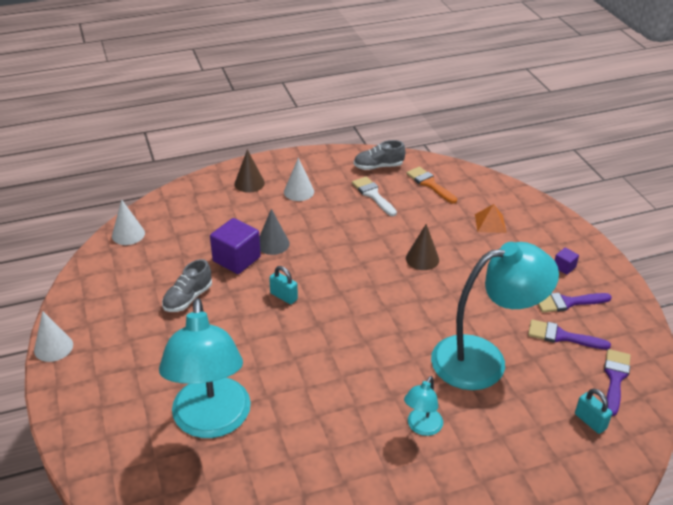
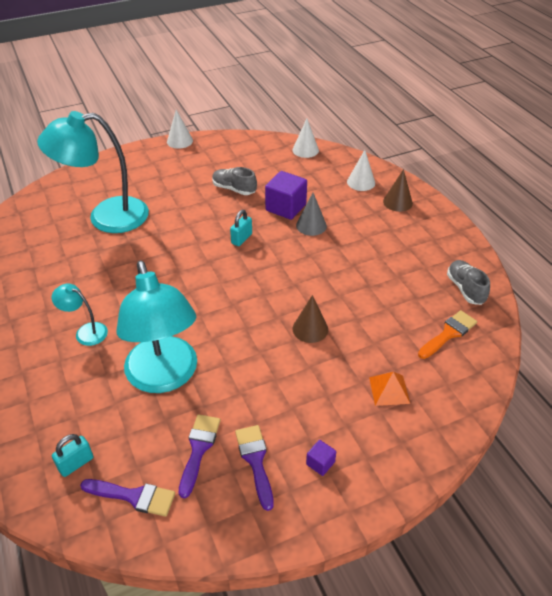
camera: 85 degrees right, 5 degrees up
(299, 191) = (396, 234): white cone -> white cone (361, 182)
(373, 195) = (409, 287): white brush -> none

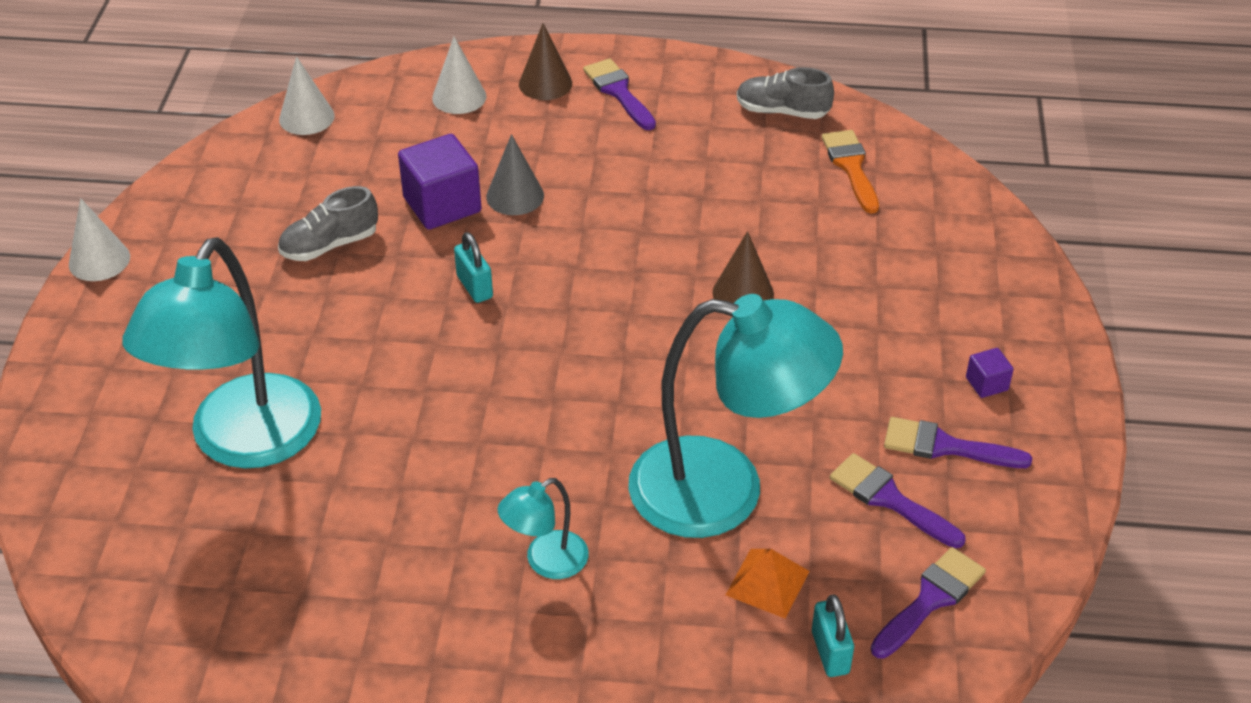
camera: 60 degrees left, 0 degrees up
(389, 390) = (909, 267): orange pyramid -> orange pyramid (767, 583)
(417, 227) = (618, 92): none -> purple brush

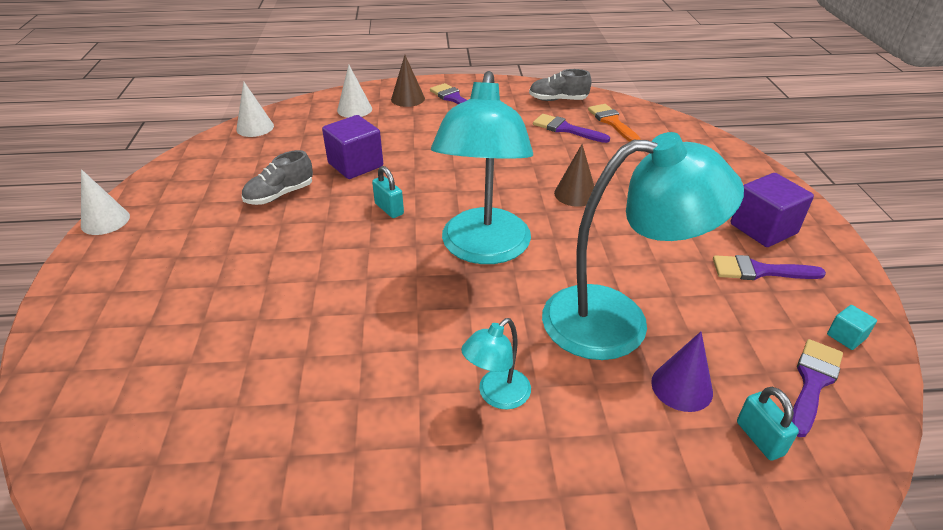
camera: 10 degrees left, 5 degrees down
(244, 442) = (225, 334): turquoise lamp -> turquoise lamp (483, 249)
(515, 196) = (404, 156): grey cone -> none
(767, 583) = (681, 387): orange pyramid -> purple cone
(889, 499) = (740, 311): purple brush -> purple brush (566, 129)
(986, 384) = (763, 229): purple cube -> purple cube, size x2.08
(1007, 550) = (846, 336): none -> turquoise cube

